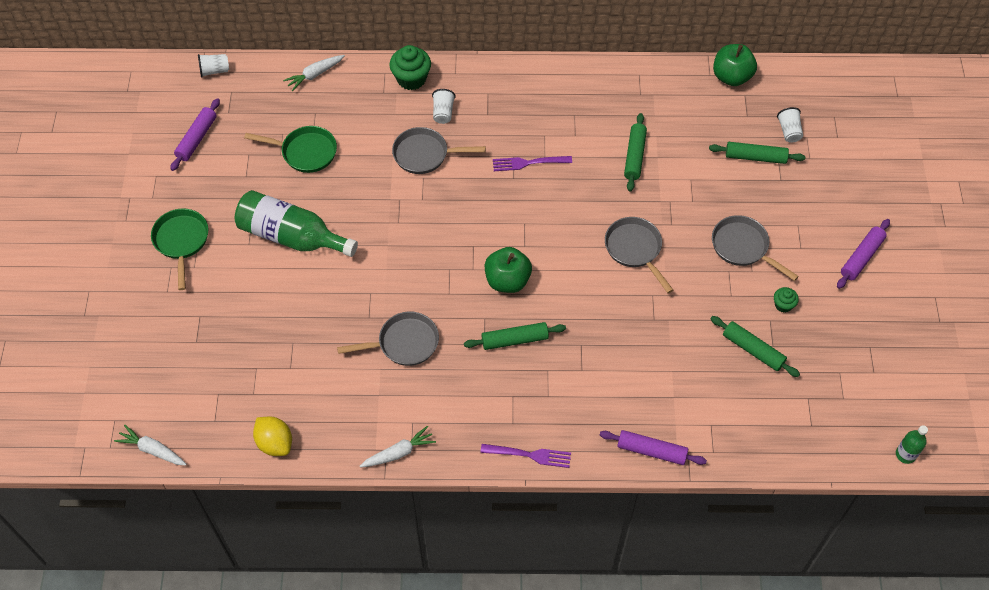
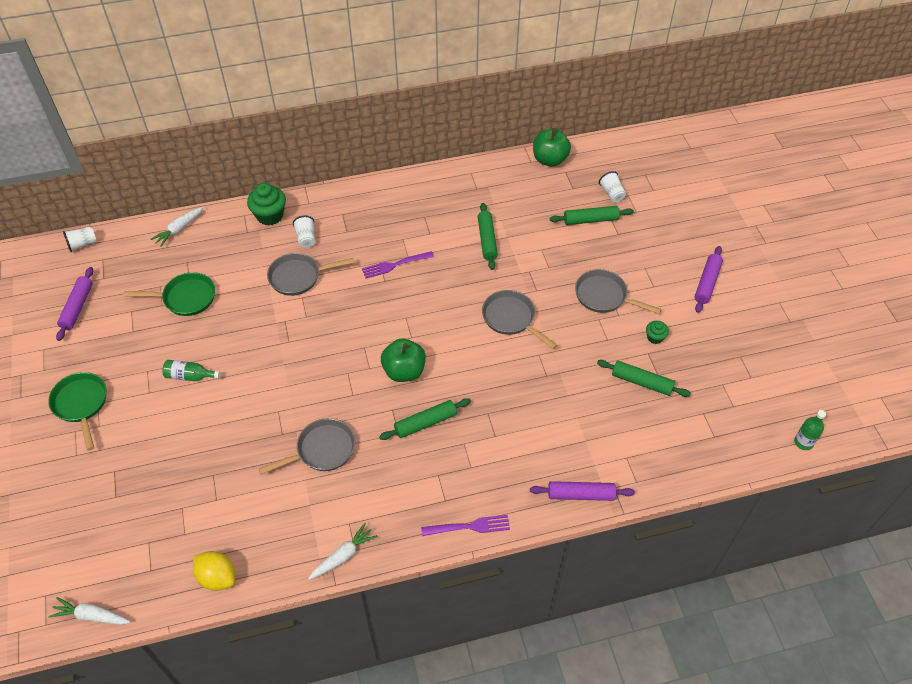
camera: 15 degrees left, 5 degrees down
(292, 236) = (190, 376): green bottle -> green bottle, size x0.46

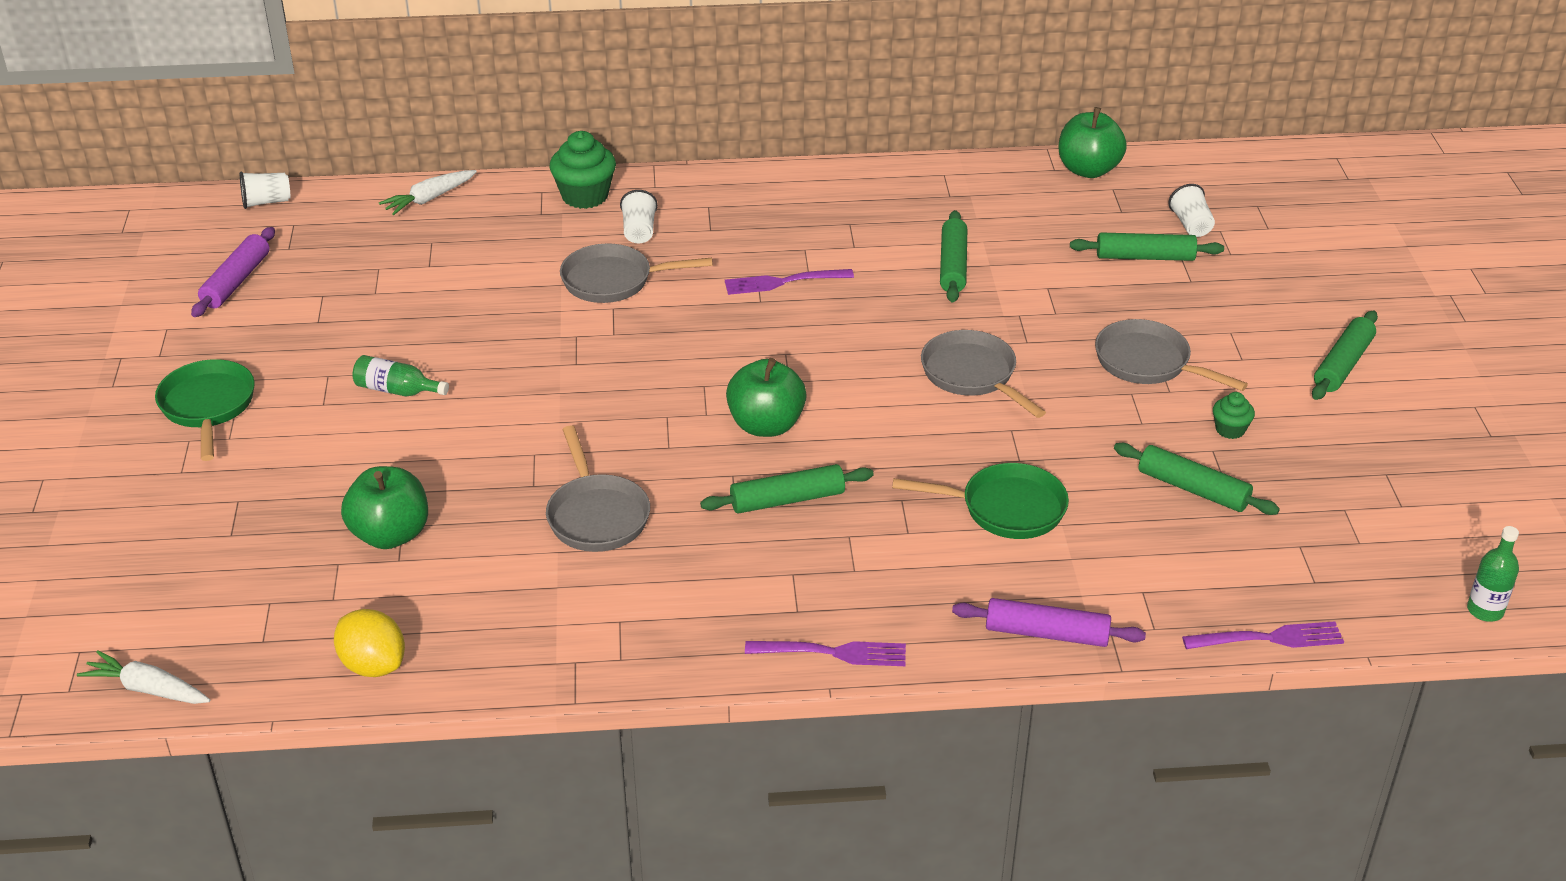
camera: 10 degrees right, 15 degrees down
(185, 298) = (416, 288): green pan -> green pan (1005, 508)
(208, 482) = (390, 534): none -> green apple
(322, 450) = (596, 515): grey pan -> grey pan turned 90 degrees clockwise
(343, 556) = (598, 664): white carrot -> none
(696, 479) = (1269, 638): none -> purple fork
(707, 283) = (1342, 364): purple rolling pin -> green rolling pin

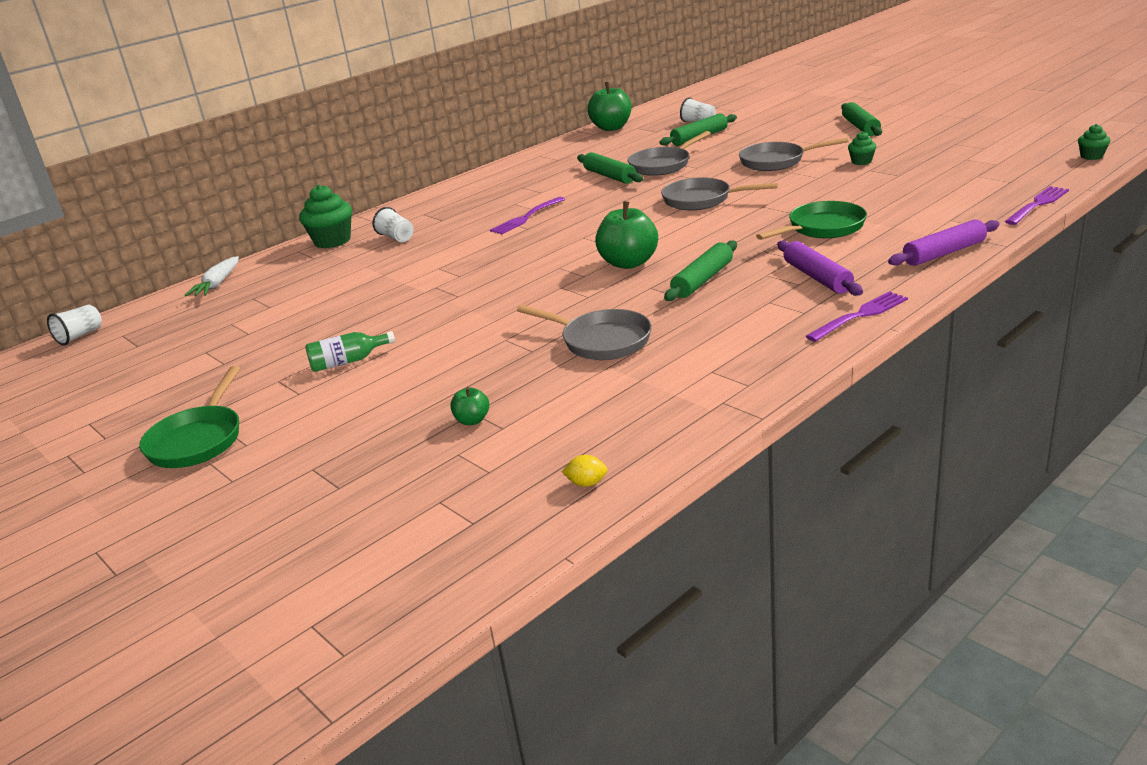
camera: 35 degrees left, 10 degrees down
(148, 689) = (421, 607): white carrot -> none
(208, 407) = (198, 440): green pan -> green pan turned 120 degrees counterclockwise
(236, 281) = (116, 376): purple rolling pin -> purple rolling pin (817, 277)
(373, 665) = (586, 483): yellow lemon -> yellow lemon, size x0.50
(390, 534) = (472, 420): green apple -> green apple, size x0.48
(614, 281) = (417, 259): grey pan -> grey pan (663, 165)
(1193, 489) = (890, 183): green rolling pin -> none
(1485, 610) = (1091, 156): green bottle -> green cupcake

